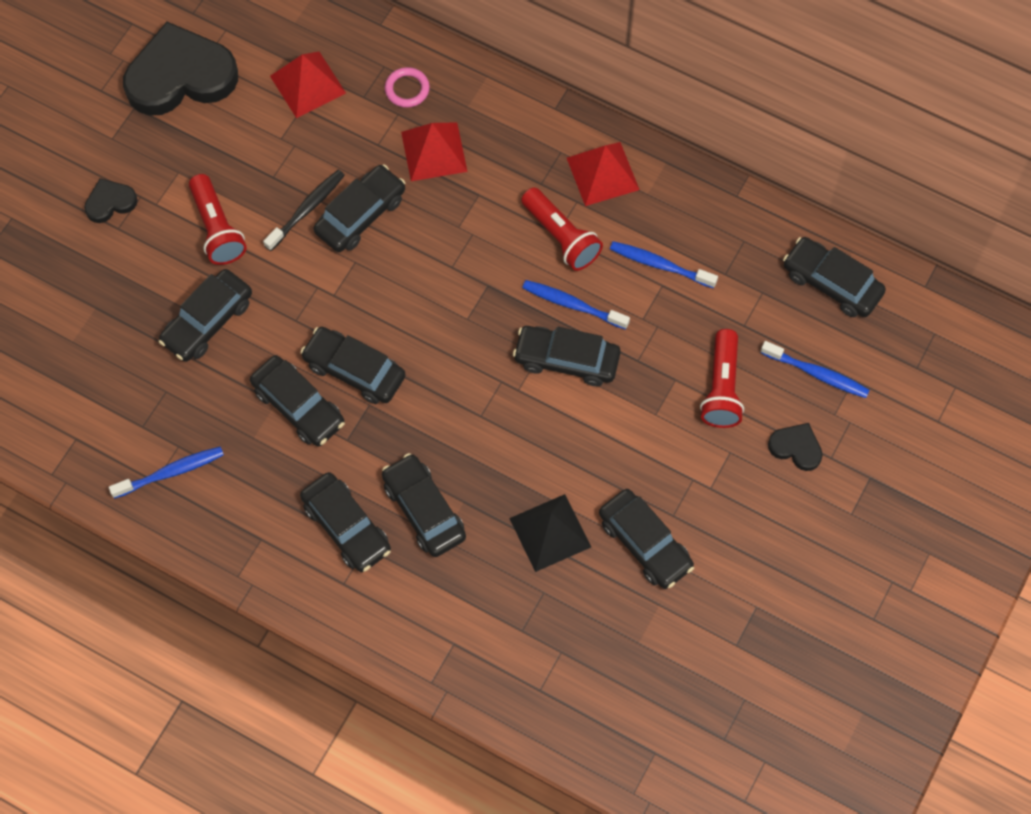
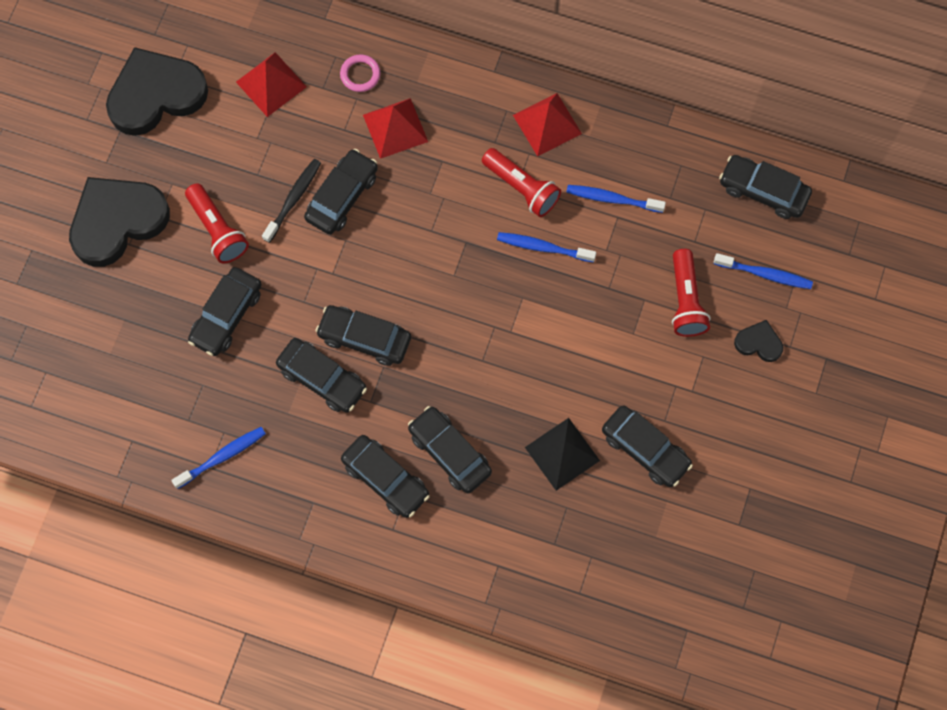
camera: 10 degrees left, 5 degrees up
(110, 202) = (117, 221): black heart -> black heart, size x2.20
(566, 360) = (547, 298): black car -> none

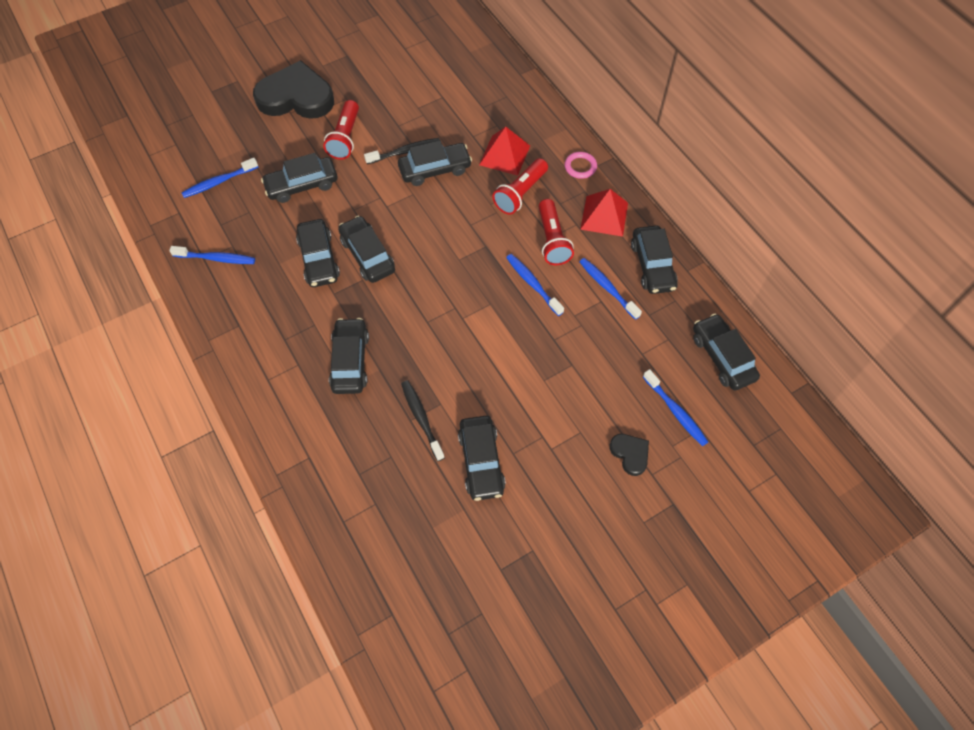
camera: 40 degrees right, 10 degrees down
(138, 377) = (219, 182): none -> blue toothbrush
(156, 95) = (384, 51): black heart -> none
(271, 84) = (454, 86): red pyramid -> none
(360, 74) = (512, 114): pink ring -> pink ring (580, 167)
(385, 479) = (295, 346): black car -> black car (652, 265)
(562, 454) = (421, 419): black pyramid -> black toothbrush
(685, 300) = (601, 386): red flashlight -> red flashlight (520, 193)

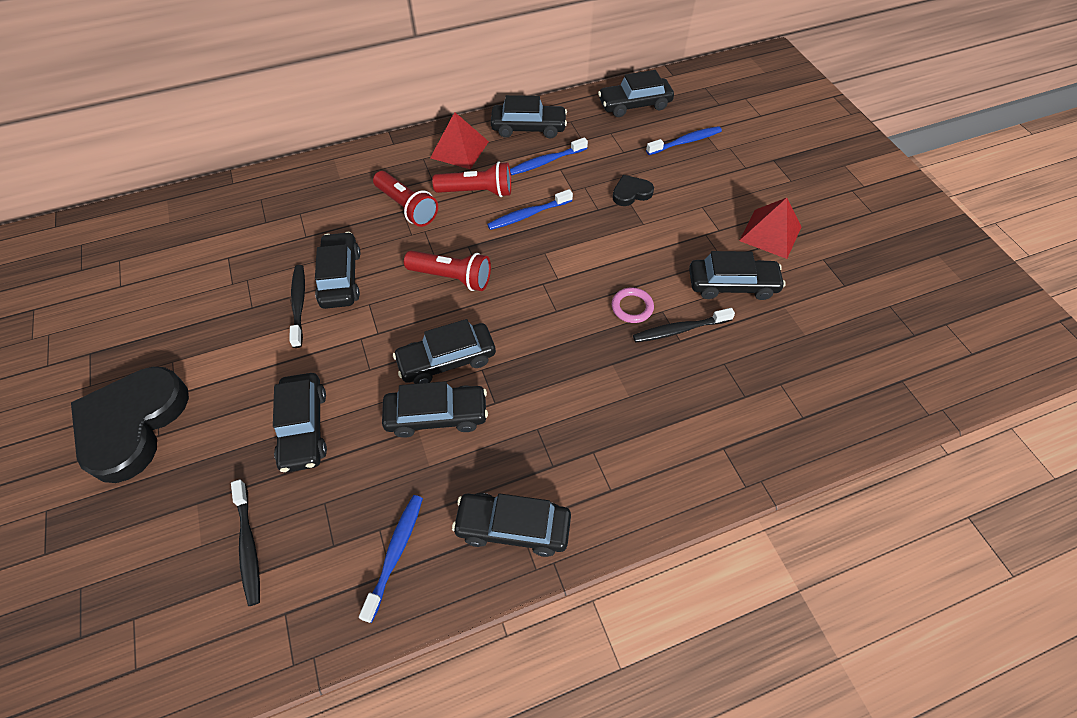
camera: 80 degrees left, 5 degrees down
(219, 182) = (248, 545): blue toothbrush -> black toothbrush
(345, 138) = (243, 368): red flashlight -> red flashlight (452, 277)
(350, 361) = (597, 392): black car -> black car (513, 527)
(504, 155) = (347, 212): red pyramid -> red pyramid (770, 233)
(580, 167) = (390, 156): pink ring -> pink ring (632, 307)
(630, 454) = (726, 177): black heart -> black heart (631, 193)

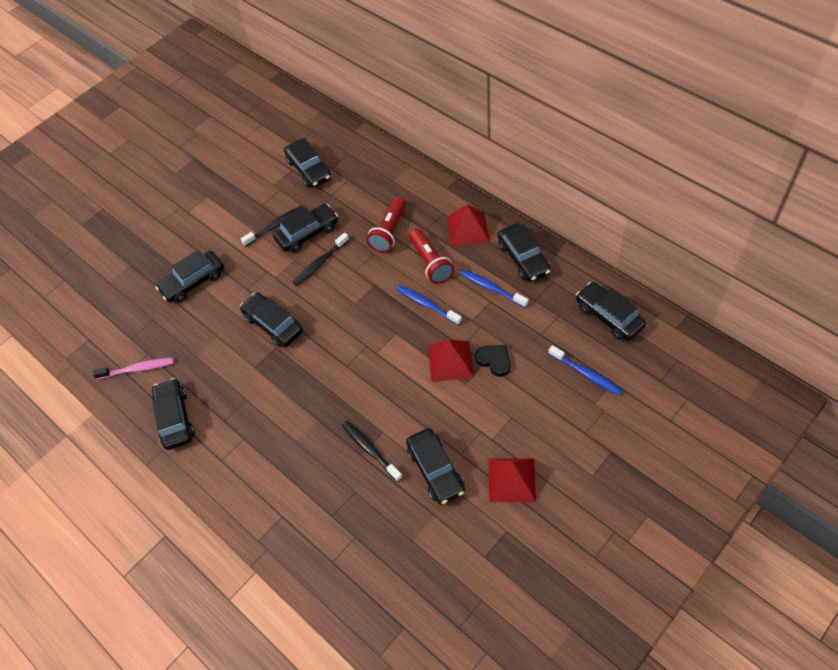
camera: 70 degrees right, 0 degrees up
(132, 424) = (161, 207): black heart -> none
(248, 545) = (117, 301): black toothbrush -> black toothbrush (320, 263)
(395, 554) = (137, 369): blue toothbrush -> pink toothbrush
(437, 416) = (231, 341): black car -> black car (309, 169)
(452, 277) = (341, 291): red flashlight -> none
(610, 224) = (450, 361): none -> red pyramid
(632, 307) = (375, 410): pink ring -> none

